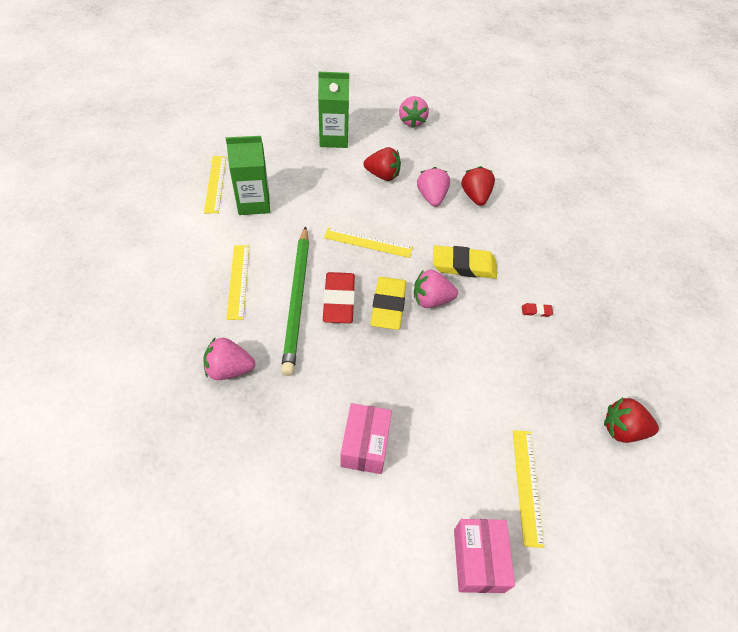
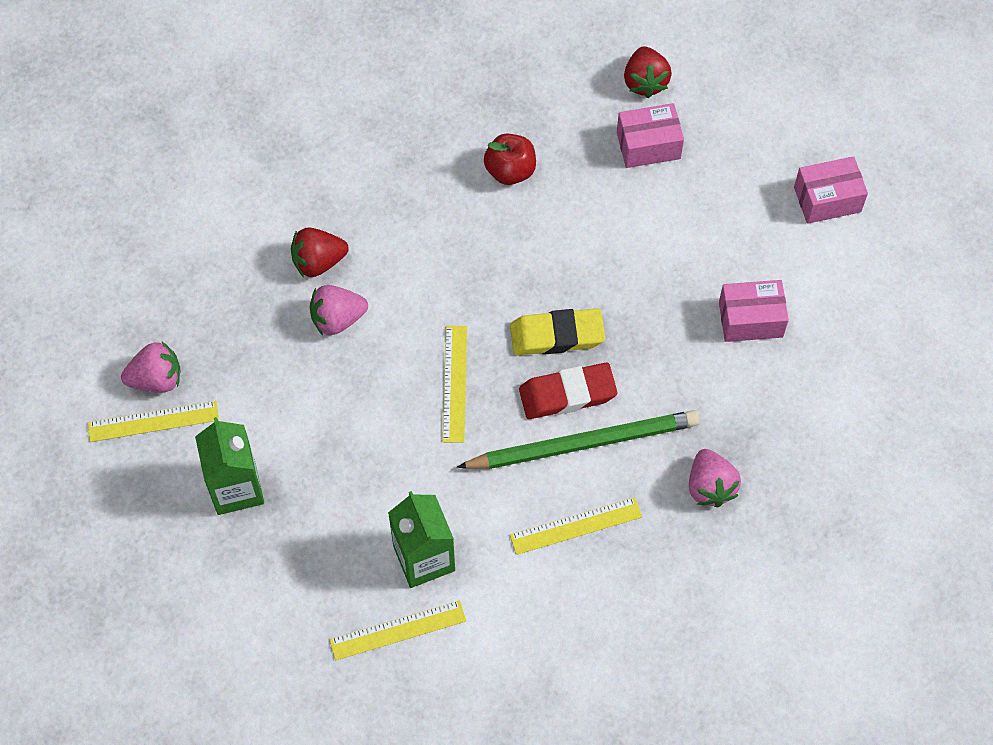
camera: 100 degrees left, 10 degrees up
(383, 175) = (307, 395): red strawberry -> none
(431, 300) = (531, 288): pink strawberry -> none
(463, 266) = (460, 259): yellow eraser -> none
(527, 485) = (739, 165): yellow ruler -> yellow ruler (153, 421)
(536, 311) = (510, 171): red eraser -> red apple
(554, 414) = (648, 145): none -> pink box

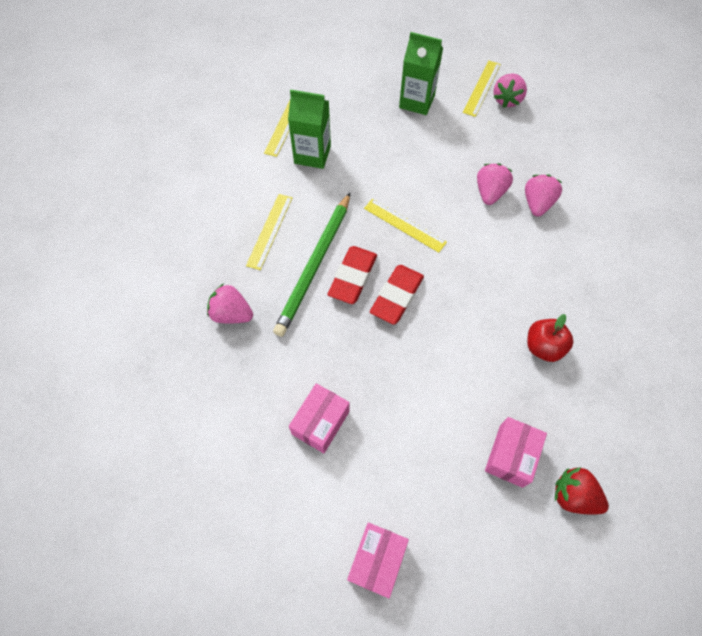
camera: 125 degrees right, 0 degrees up
(318, 262) = (537, 204): red strawberry -> pink strawberry
(557, 335) = (397, 296): yellow eraser -> red eraser

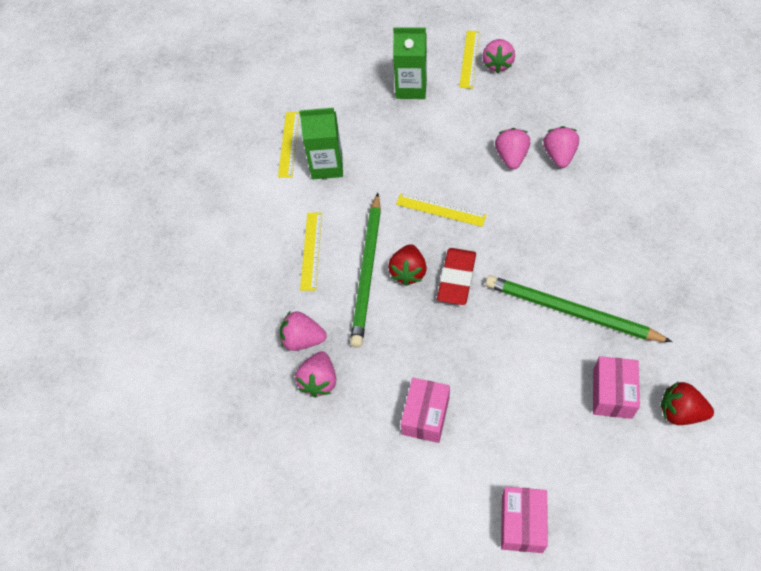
camera: 10 degrees left, 5 degrees down
(232, 358) = (319, 381): none -> pink strawberry
(353, 277) = (408, 272): red eraser -> red strawberry
(497, 361) = (571, 312): none -> green pencil
(543, 347) = (609, 287): red apple -> none

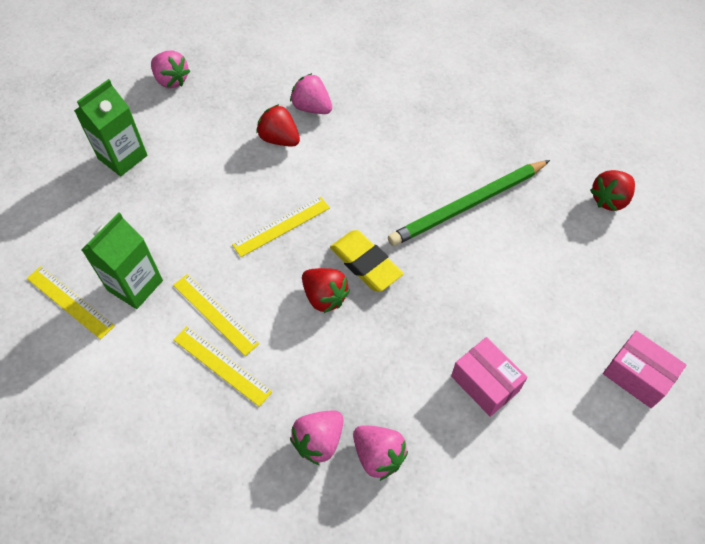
camera: 60 degrees left, 0 degrees up
(367, 271) = (292, 330): green pencil -> none
(457, 279) = (365, 263): red eraser -> yellow eraser
(469, 59) = (142, 94): yellow ruler -> yellow ruler (215, 314)
(511, 157) = (279, 139): pink strawberry -> red strawberry
(612, 393) = (563, 230): pink box -> none

